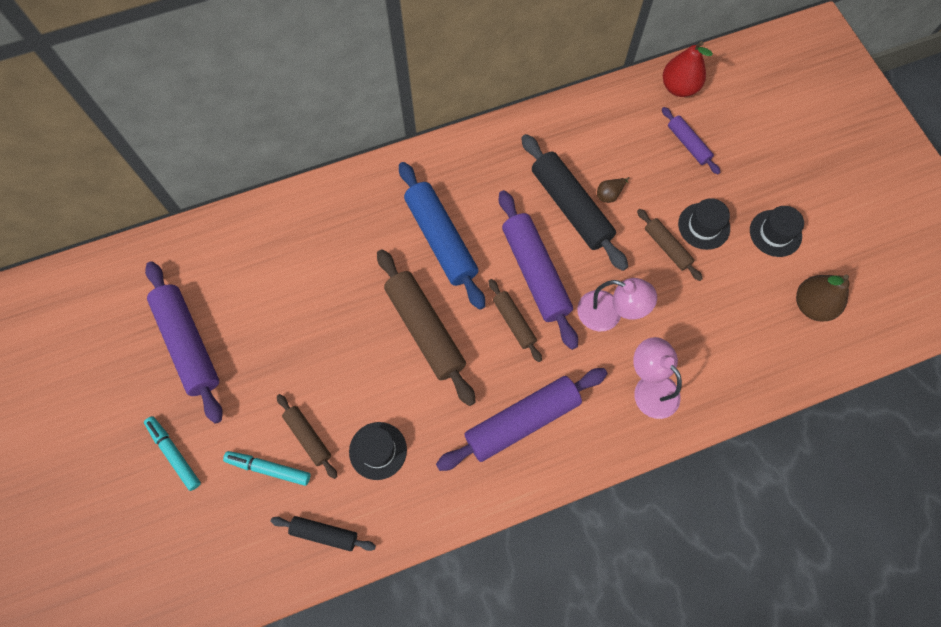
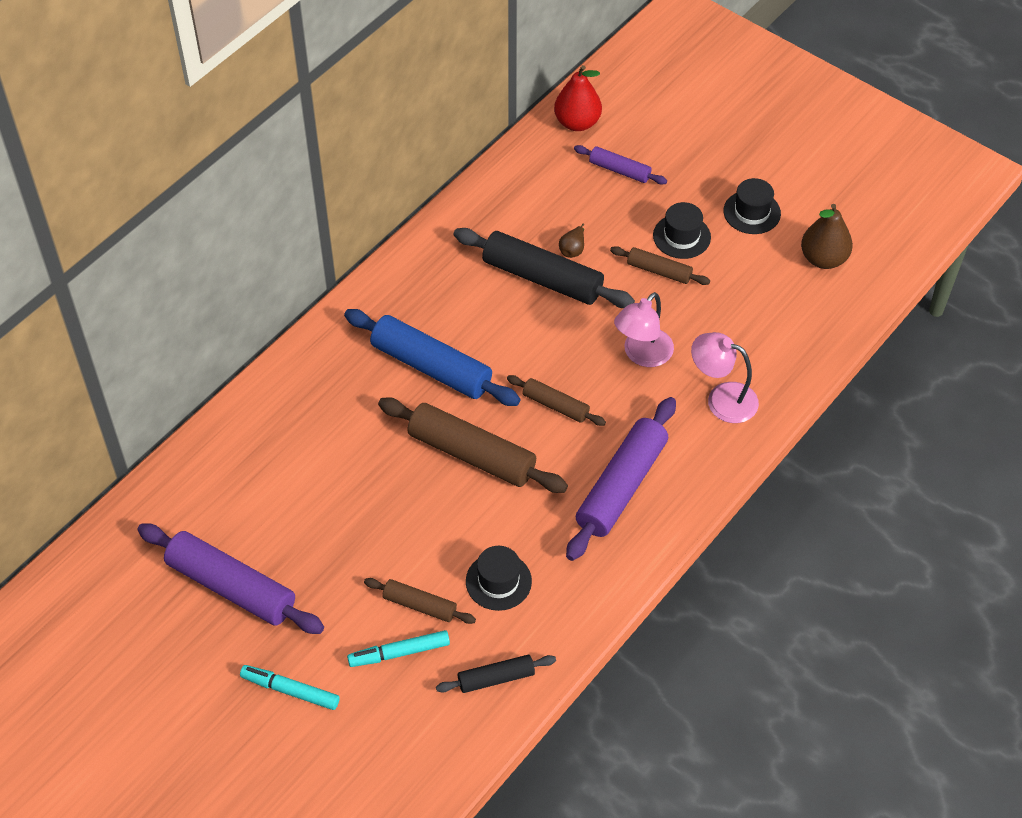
camera: 30 degrees left, 15 degrees down
(535, 273) = (546, 352): purple rolling pin -> none
(608, 314) = (642, 355): pink lamp -> pink lamp turned 135 degrees clockwise

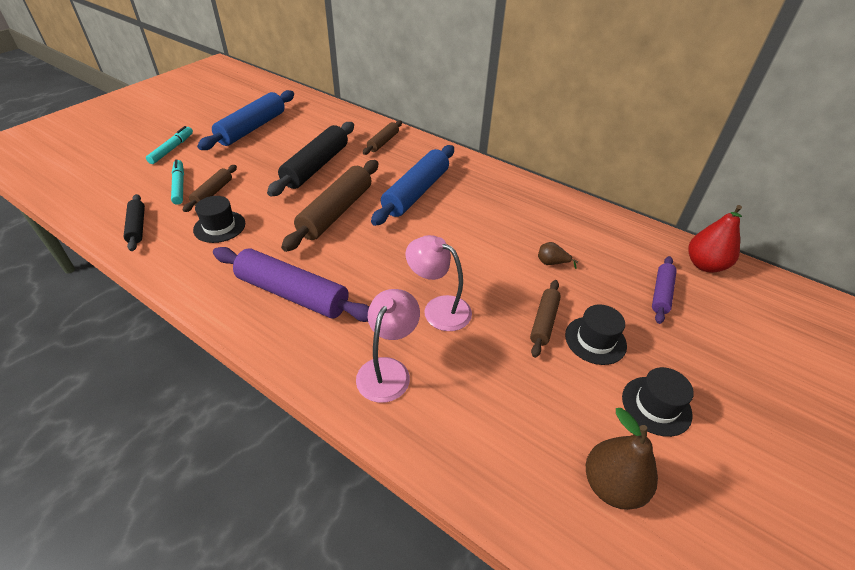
camera: 85 degrees right, 10 degrees down
(231, 587) = (252, 128): purple rolling pin -> blue rolling pin
(542, 278) = (514, 245): black rolling pin -> black rolling pin (316, 166)
(555, 405) = (380, 254): brown rolling pin -> brown rolling pin (383, 142)

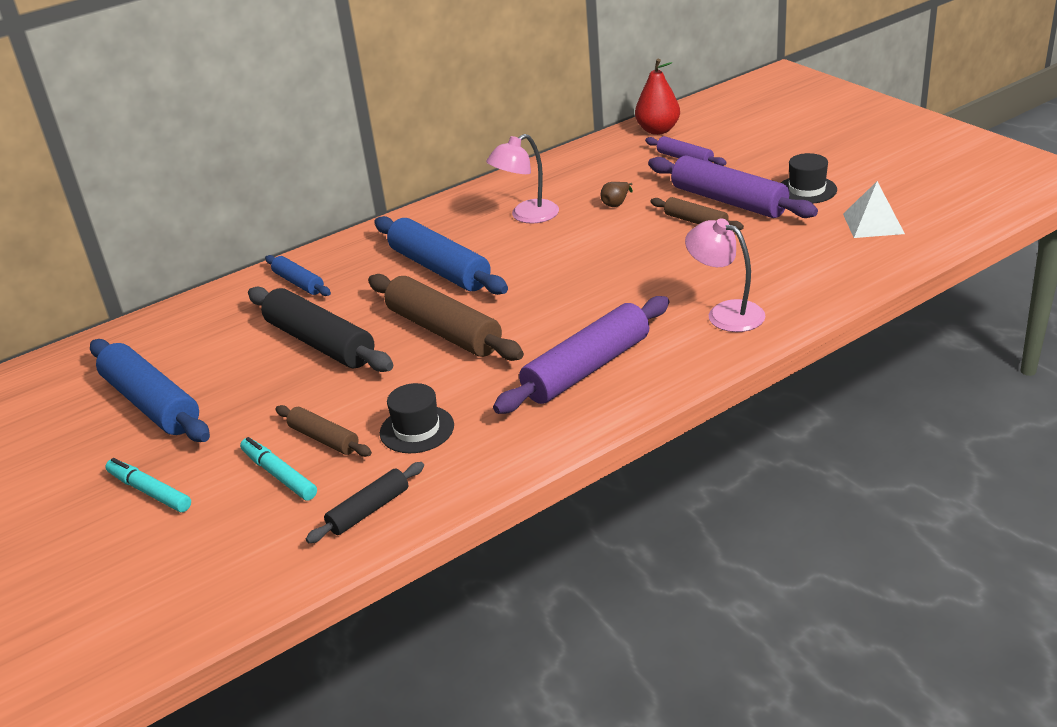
camera: 65 degrees left, 10 degrees down
(137, 227) = (368, 510): black rolling pin -> black rolling pin turned 45 degrees counterclockwise
(179, 186) = (279, 475): turquoise marker -> turquoise marker turned 45 degrees clockwise
(383, 142) = (298, 283): brown rolling pin -> blue rolling pin
(438, 308) = (653, 276): pink lamp -> pink lamp (526, 216)
(595, 340) = (728, 201): black hat -> purple rolling pin
(612, 485) = (873, 223): brown pear -> white pyramid

